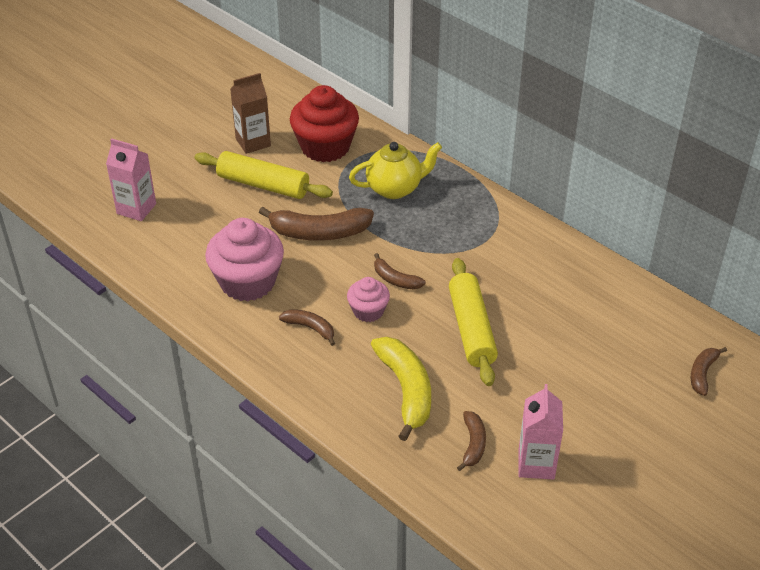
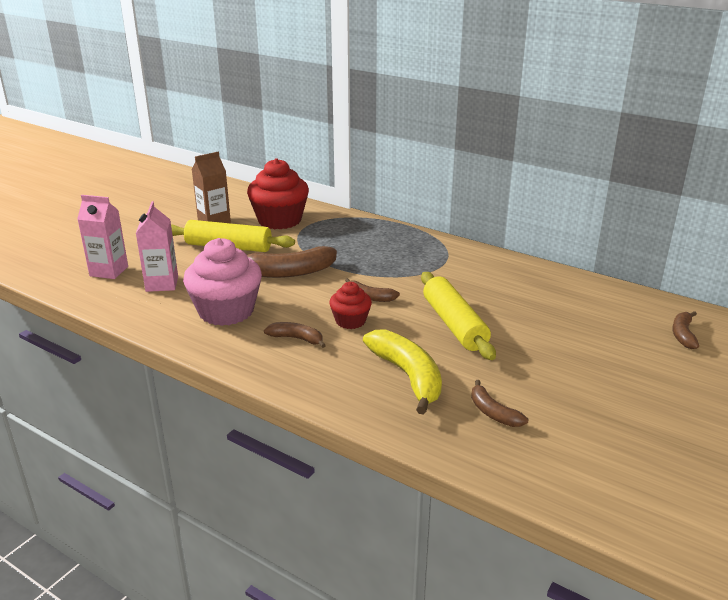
camera: 10 degrees left, 15 degrees down
(368, 311) = (350, 321): pink cupcake -> red cupcake
(395, 188) = (349, 240): yellow teapot -> none
(473, 444) = (493, 412): brown banana -> brown banana turned 150 degrees clockwise
(536, 464) = (565, 421): pink carton -> pink carton (162, 284)

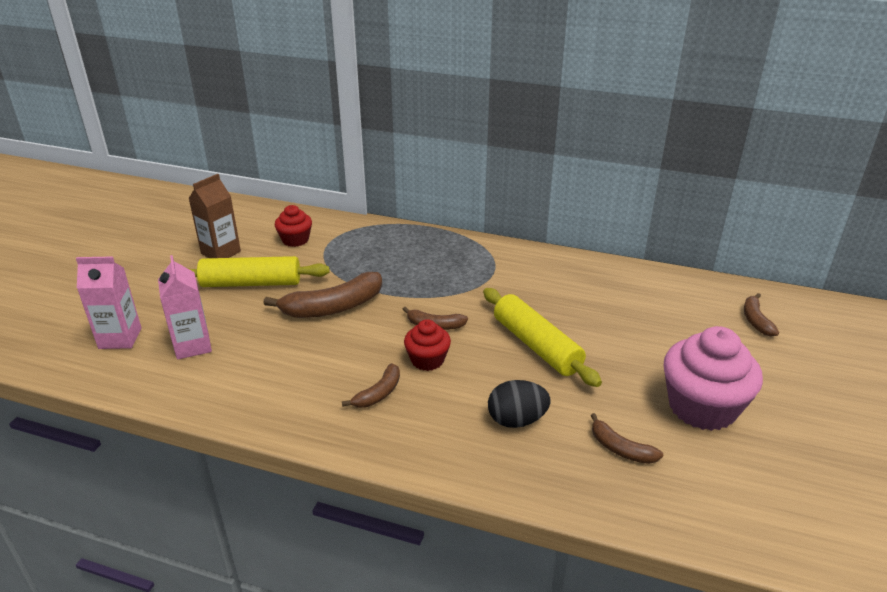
camera: 15 degrees left, 5 degrees up
(226, 311) = (284, 370): pink cupcake -> pink cupcake (702, 407)
(279, 220) = (295, 240): red cupcake -> red cupcake, size x0.54
(296, 339) = (378, 393): brown banana -> brown banana turned 120 degrees clockwise
(408, 376) = (516, 420): yellow banana -> black egg

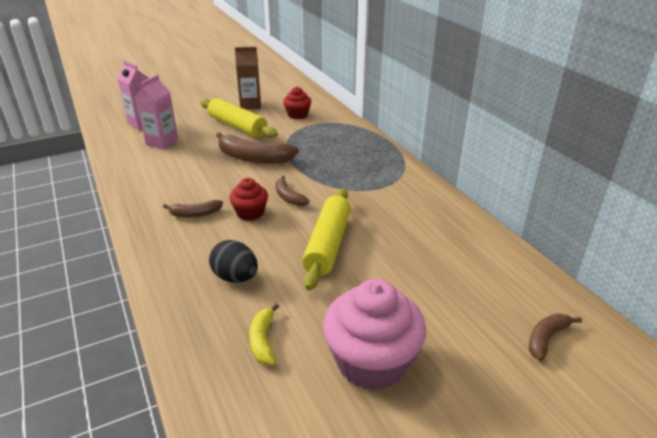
camera: 45 degrees right, 0 degrees up
(620, 448) = (263, 340): brown banana -> yellow banana

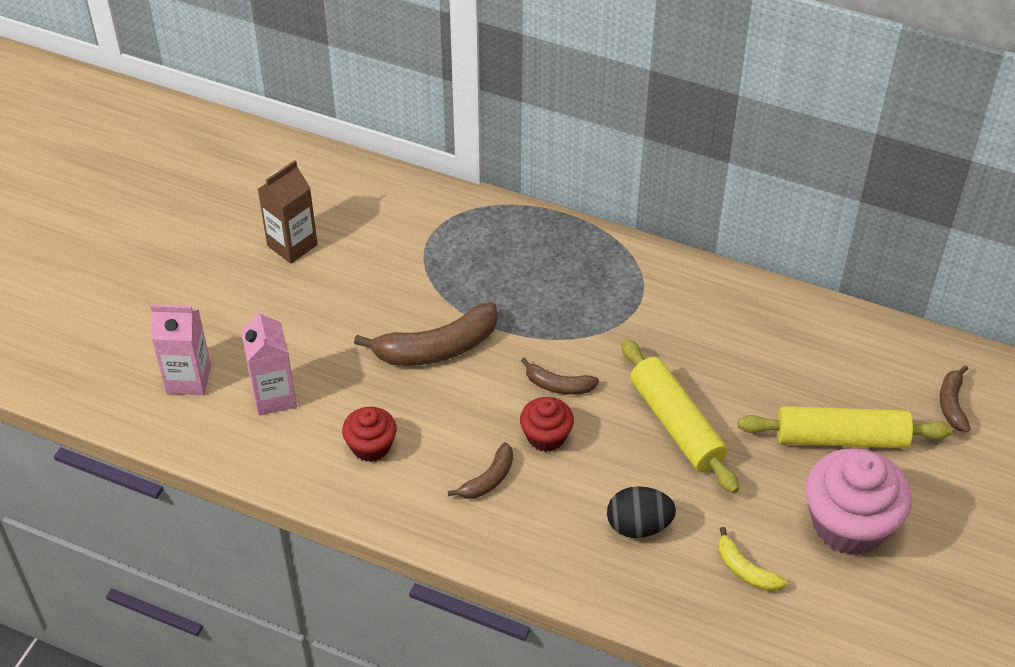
camera: 40 degrees left, 15 degrees up
(237, 126) = (335, 301): yellow rolling pin -> yellow rolling pin (841, 438)
(297, 115) = (386, 228): red cupcake -> red cupcake (371, 446)

